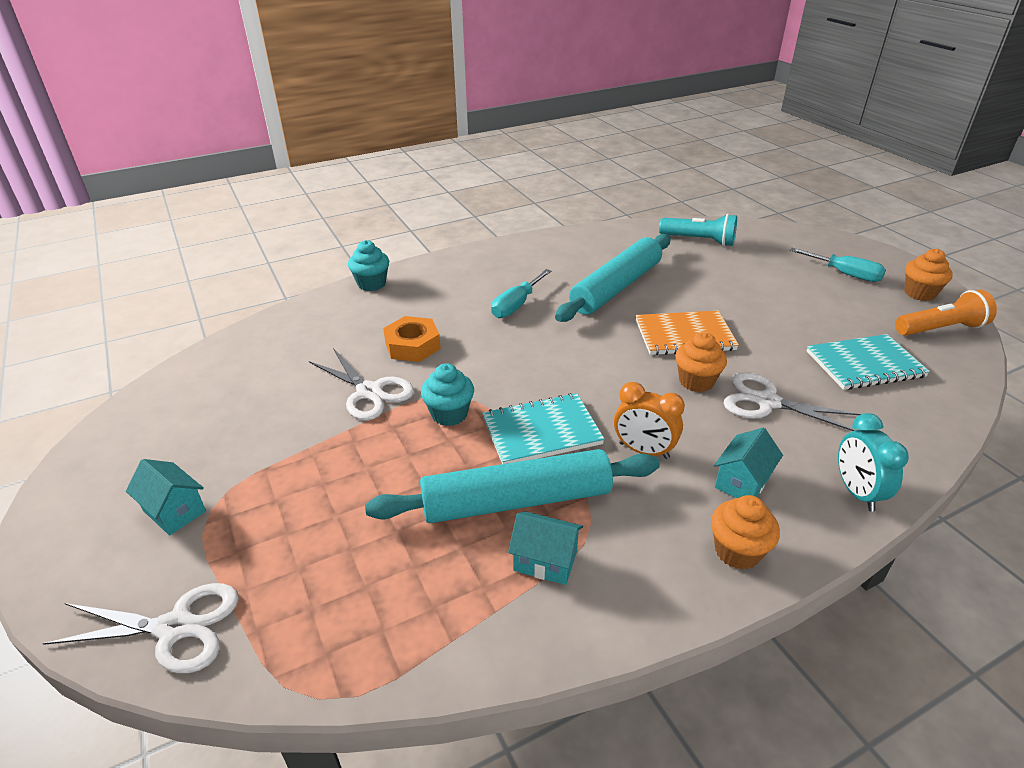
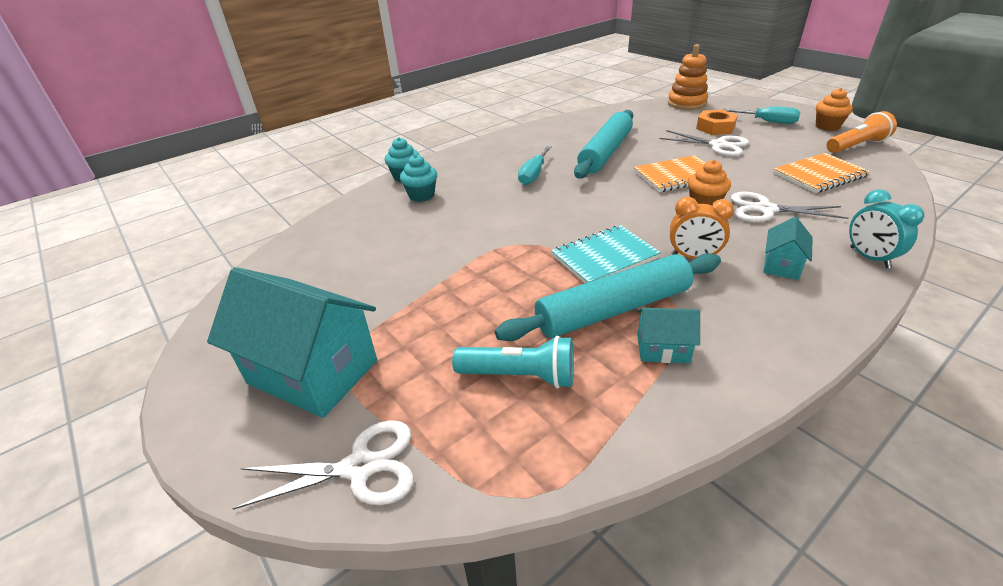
camera: 10 degrees left, 0 degrees up
(174, 511) = (313, 372): turquoise house -> turquoise house, size x2.15
(369, 392) = (445, 252): white scissors -> white scissors (718, 145)
(412, 345) = (464, 214): orange nut -> orange nut (715, 127)
(449, 414) = (522, 257): turquoise cupcake -> turquoise cupcake (421, 195)
(699, 240) = (649, 115): turquoise flashlight -> turquoise flashlight (520, 376)
(737, 551) = (808, 313): orange cupcake -> none
(755, 230) = (686, 103): none -> orange stacking toy
(865, 364) = (819, 175): turquoise notebook -> orange notebook

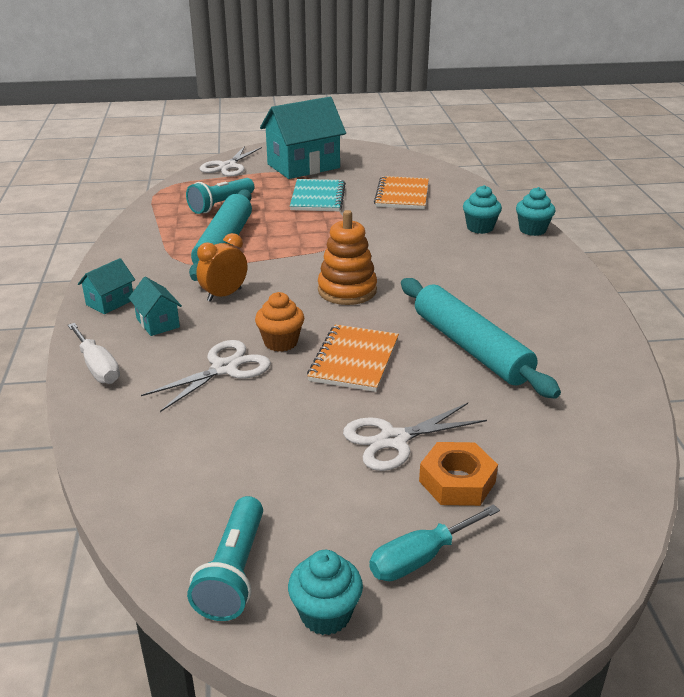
camera: 120 degrees right, 5 degrees down
(533, 174) = (461, 286): turquoise screwdriver -> none
(604, 257) = (278, 263): turquoise notebook -> turquoise notebook (318, 197)
(663, 349) = (172, 244): turquoise house -> turquoise house (110, 302)
(686, 103) = (603, 527): orange stacking toy -> orange stacking toy (347, 290)
(819, 175) = (223, 457): orange notebook -> orange notebook (402, 195)
(827, 126) = (325, 614): orange cupcake -> turquoise cupcake
(856, 145) = (234, 573): orange flashlight -> turquoise flashlight
(869, 257) = (97, 367): turquoise clock -> white screwdriver

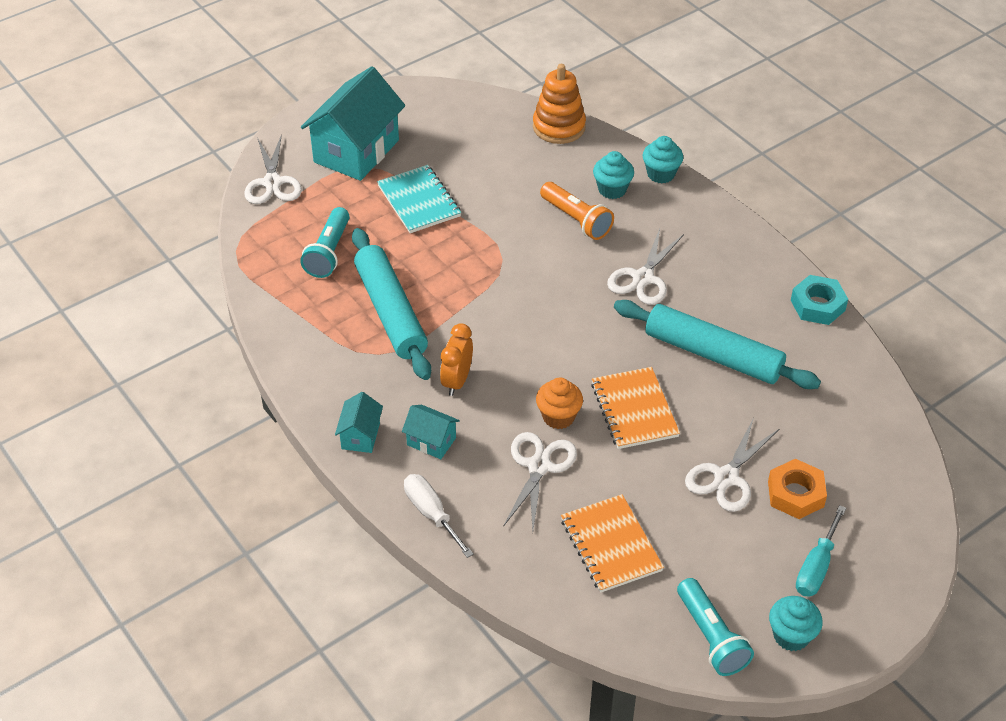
camera: 30 degrees left, 15 degrees up
(97, 367) = (431, 514): white screwdriver -> white screwdriver turned 150 degrees counterclockwise
(347, 290) = (561, 328): orange stacking toy -> orange stacking toy (559, 127)
(402, 195) = (500, 164): orange notebook -> orange notebook (610, 545)
(431, 236) = (576, 220): none -> orange flashlight
(453, 282) = (643, 278): none -> white scissors
(614, 346) = (817, 305): none -> turquoise nut

